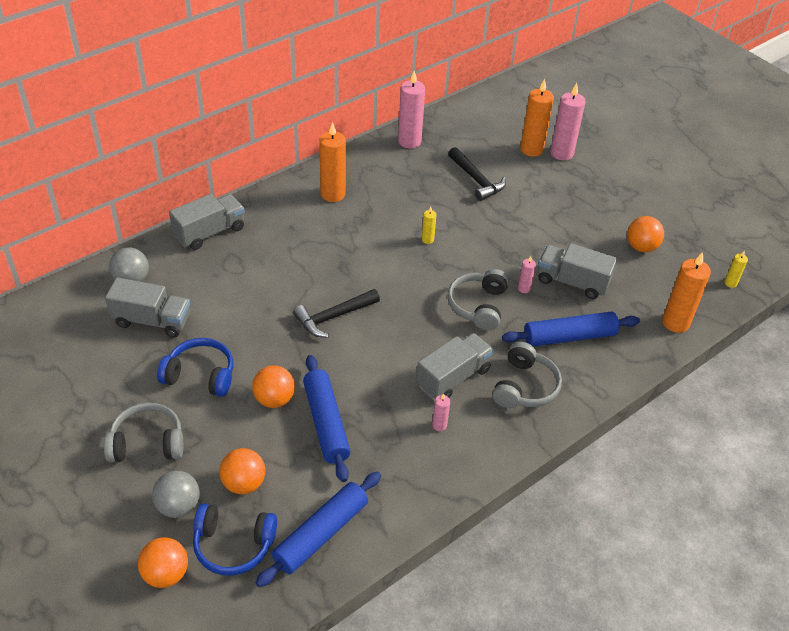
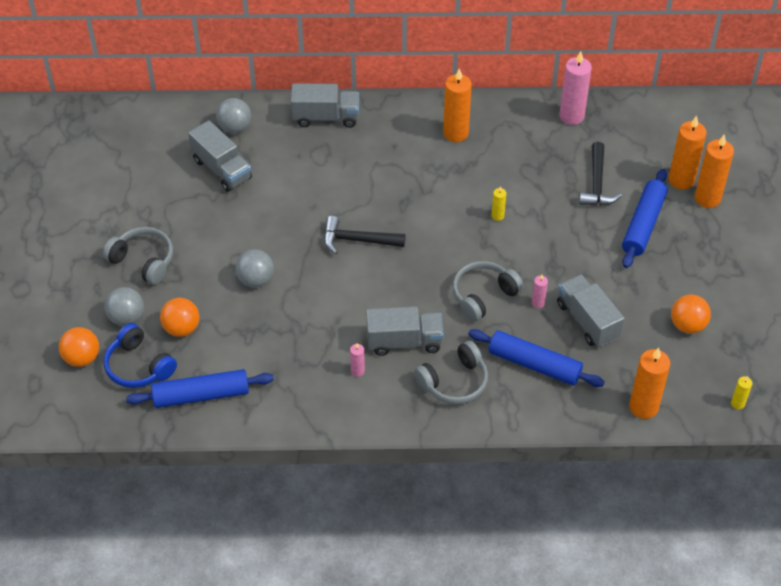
camera: 40 degrees right, 5 degrees up
(200, 375) = (220, 231): blue headphones -> none
(274, 399) = (255, 280): orange ball -> grey ball
(326, 423) = (276, 319): blue rolling pin -> blue rolling pin (643, 224)
(561, 153) = (707, 198): pink candle -> orange candle

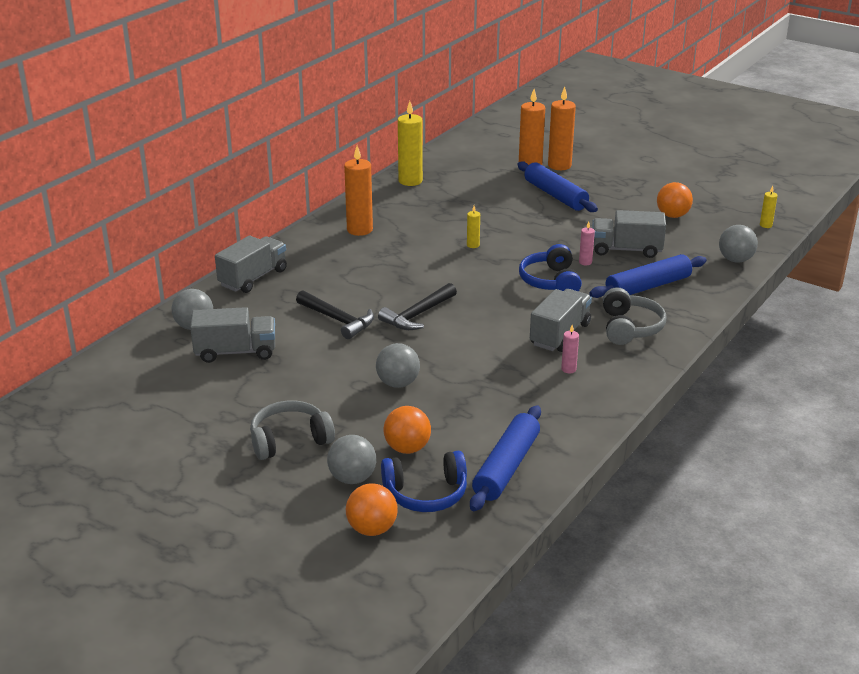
camera: 55 degrees left, 20 degrees down
(483, 296) = (550, 281): grey headphones -> blue headphones
(571, 116) = (410, 181): pink candle -> yellow candle
(597, 183) = (492, 197): black hammer -> black hammer (337, 320)
(643, 407) = (735, 260): orange candle -> grey ball

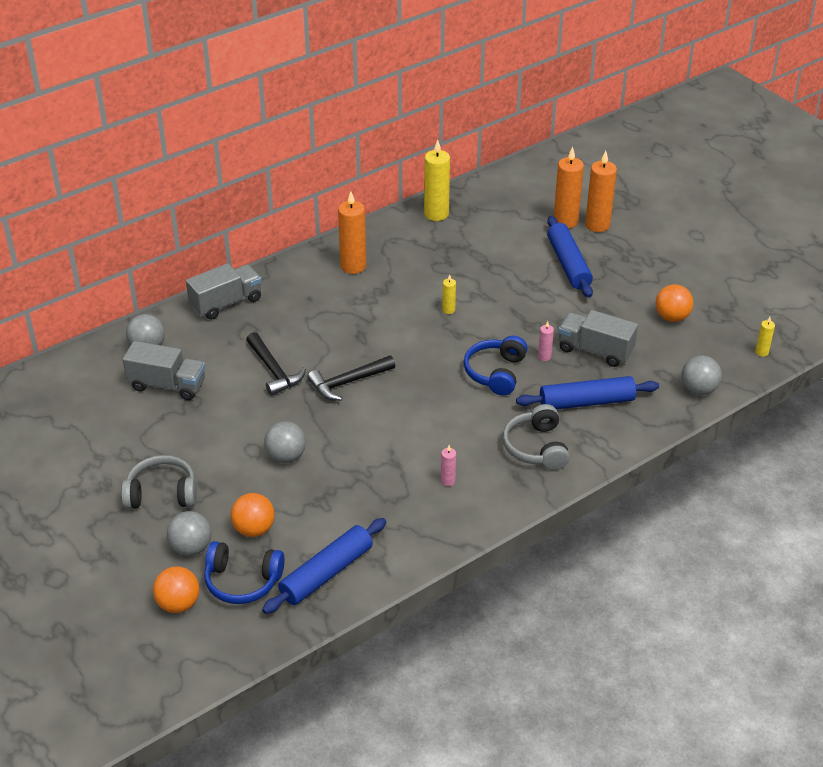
camera: 20 degrees right, 10 degrees up
(560, 334) = (465, 438): grey truck -> none
(629, 328) = (536, 447): grey headphones -> grey headphones turned 150 degrees clockwise

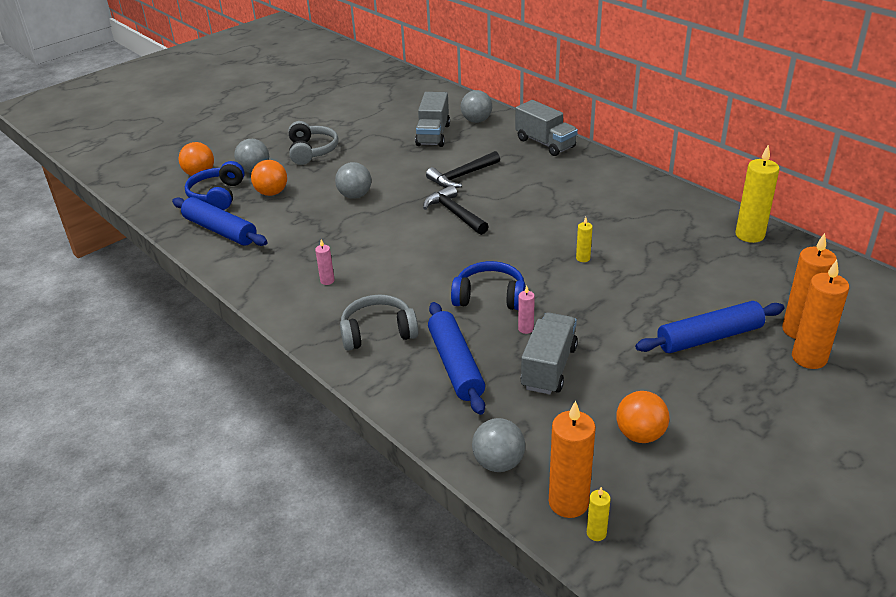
camera: 85 degrees right, 5 degrees down
(353, 266) = (629, 196): orange candle -> orange candle (568, 502)

